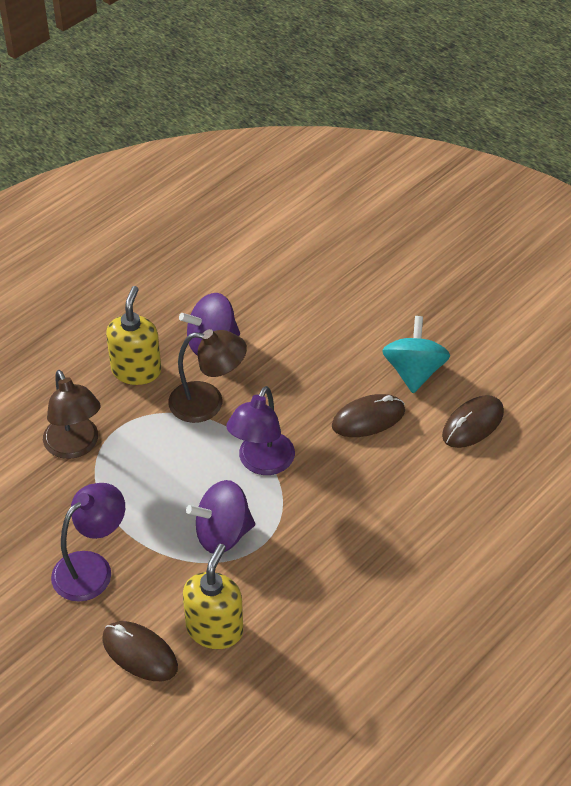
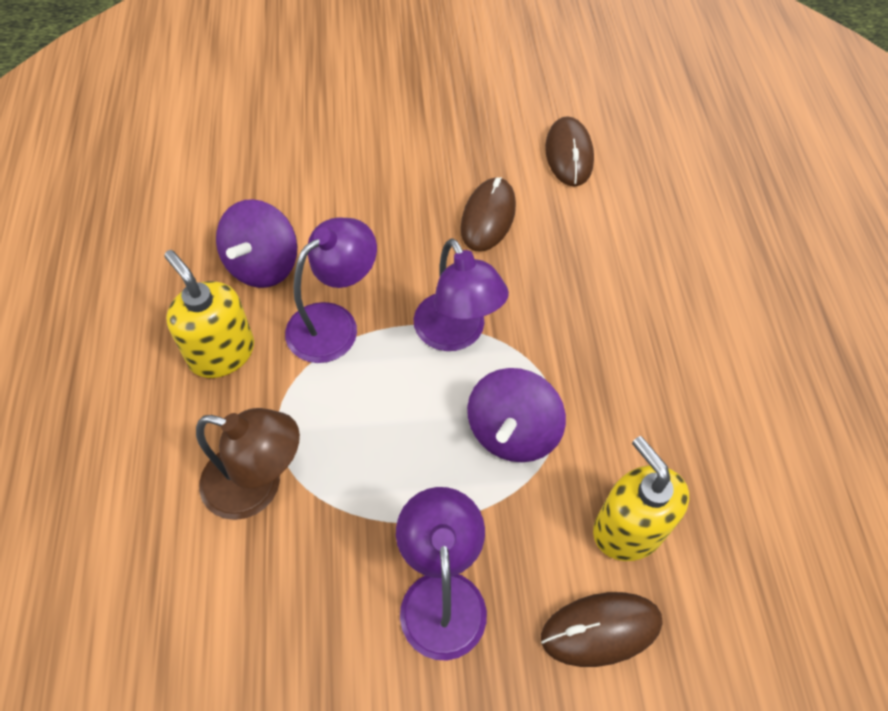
camera: 50 degrees left, 10 degrees up
(208, 403) = (334, 323): brown lamp -> purple lamp
(414, 372) = (470, 149): turquoise spinning top -> none

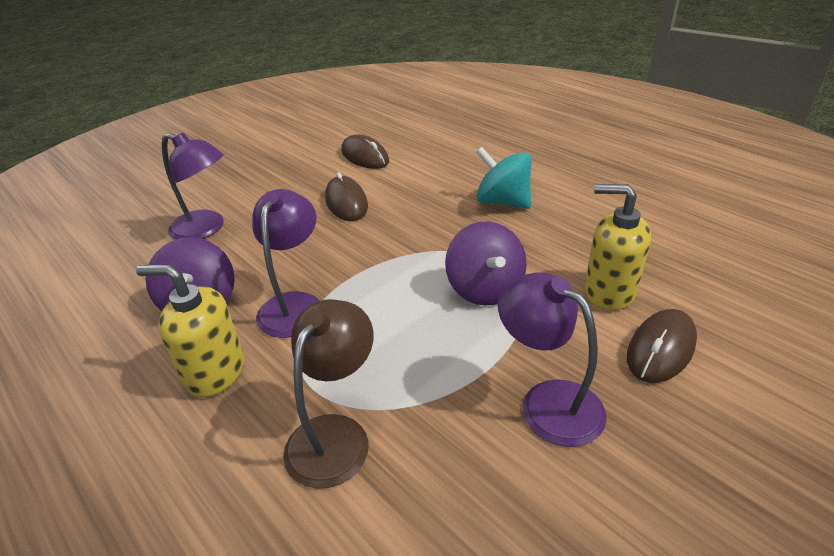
camera: 35 degrees left, 20 degrees down
(257, 486) = (335, 434): brown lamp -> brown lamp turned 45 degrees counterclockwise
(456, 334) = (390, 263): purple lamp -> purple lamp (206, 229)
(649, 329) = (502, 202): none -> turquoise spinning top

